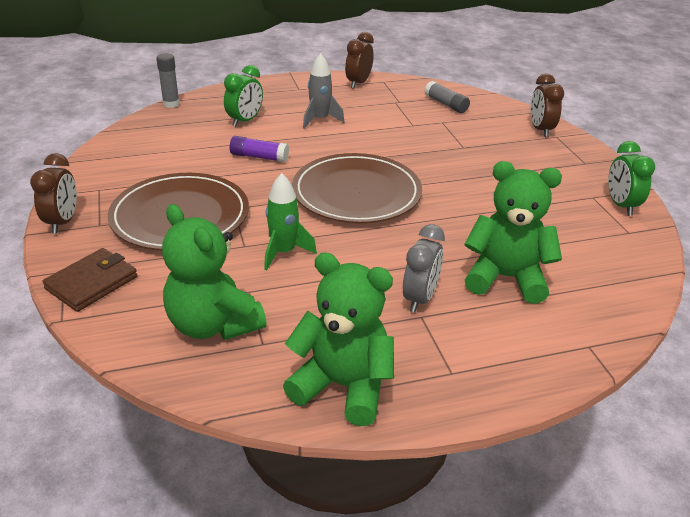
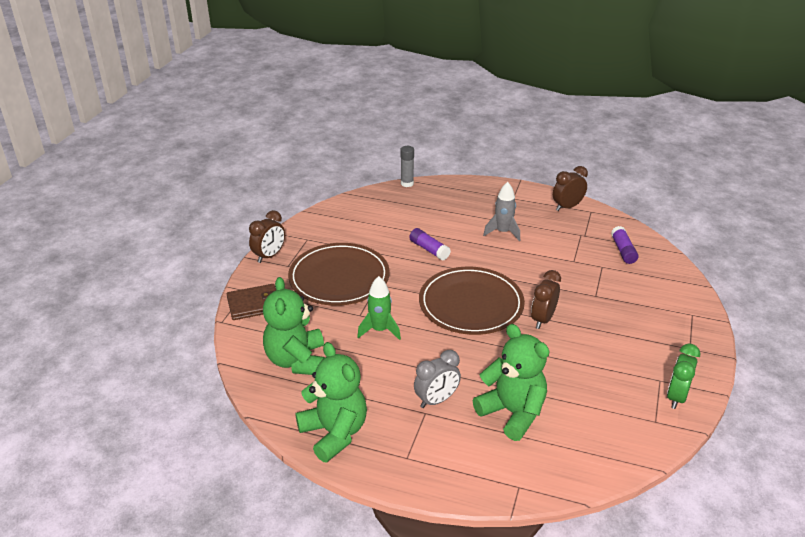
camera: 35 degrees right, 0 degrees up
(245, 121) = (446, 215): green clock -> none
(446, 104) = (623, 251): grey glue stick -> purple glue stick
(540, 130) = (684, 303): brown clock -> brown clock (542, 319)

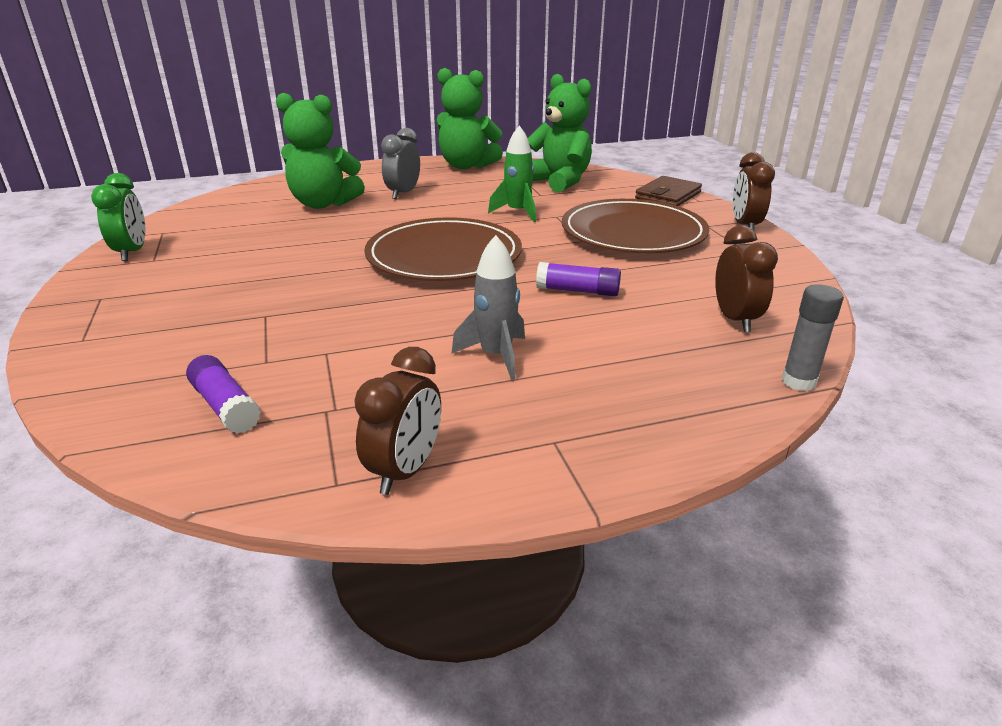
camera: 145 degrees right, 5 degrees down
(542, 319) = (335, 268): brown clock -> brown clock (735, 319)

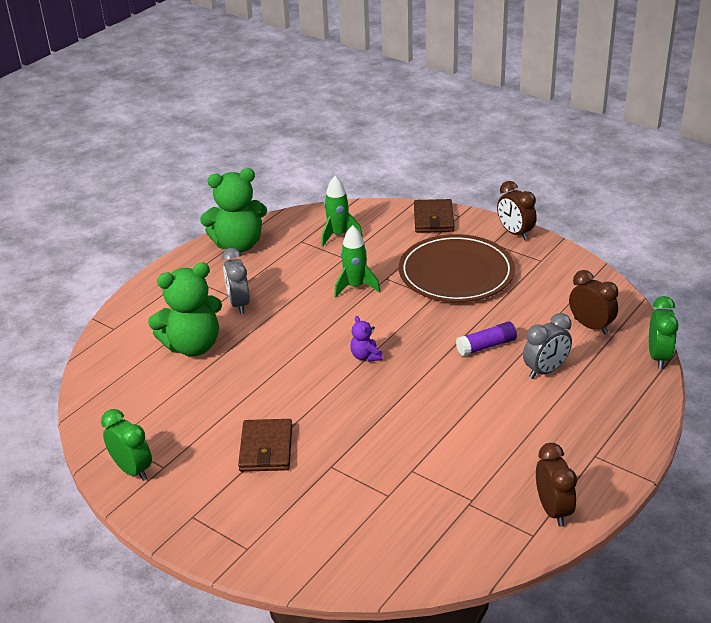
camera: 35 degrees left, 5 degrees up
(225, 406) = (414, 533): purple glue stick -> none
(243, 280) = (266, 448): none -> brown wallet
(444, 256) = (366, 356): brown plate -> purple teddy bear
(496, 356) = (504, 420): grey rocket -> none
(559, 181) = (338, 235): green teddy bear -> green rocket
(615, 335) = (545, 371): none -> grey clock
(798, 381) = (658, 357): grey glue stick -> green clock

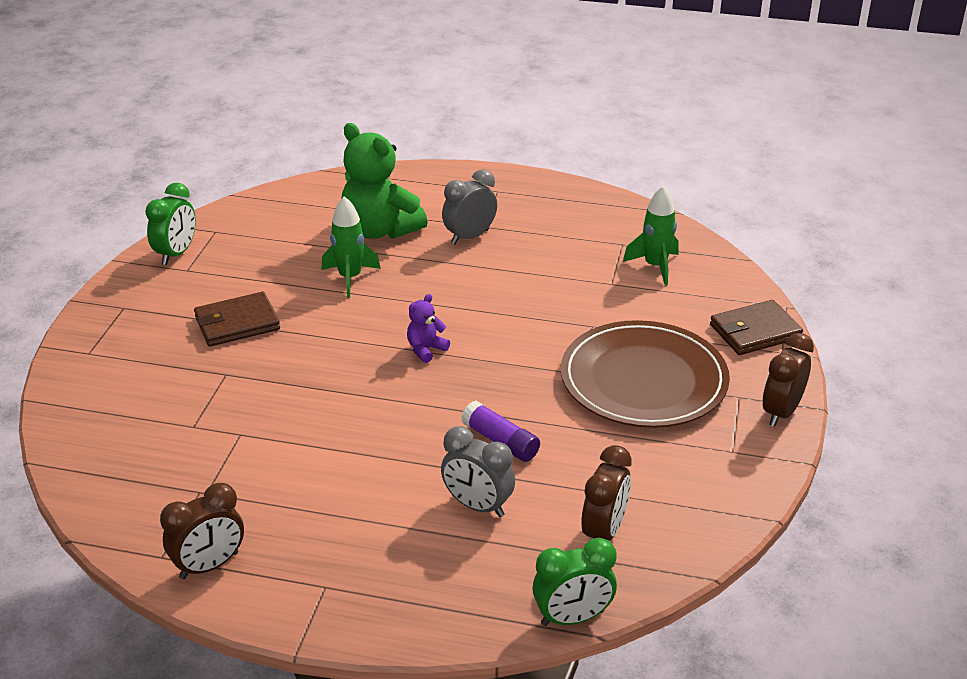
camera: 65 degrees right, 0 degrees up
(238, 245) = (580, 204): green teddy bear -> none
(355, 287) = (556, 307): green rocket -> green rocket (350, 278)

